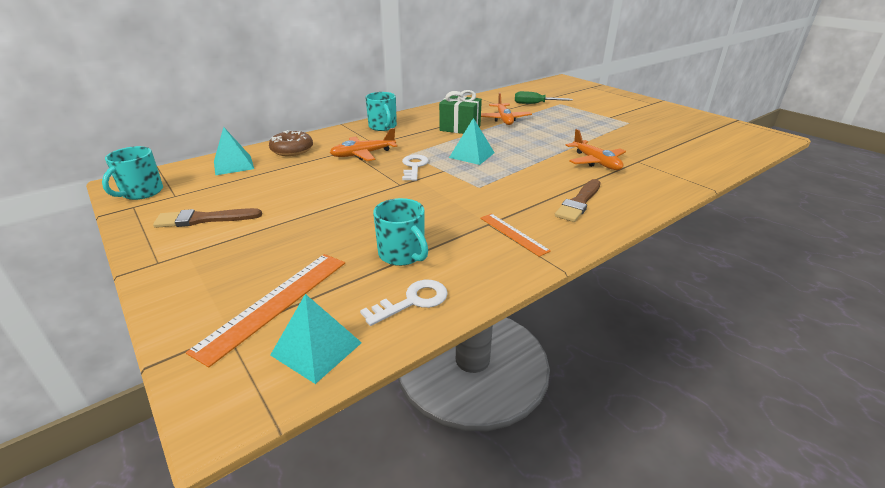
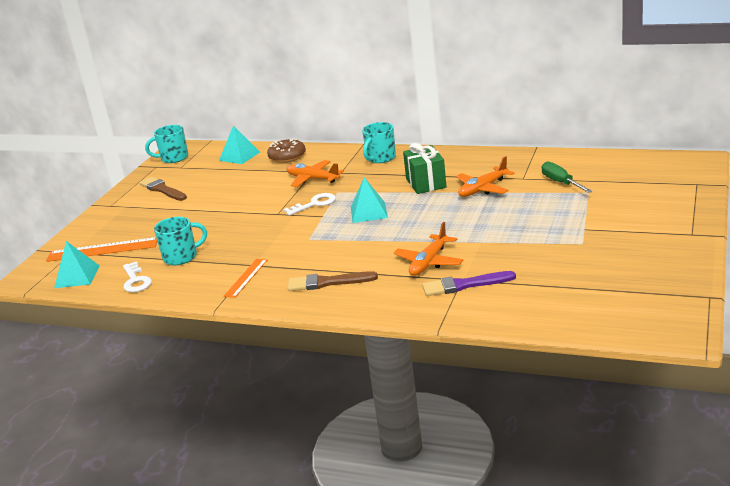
camera: 60 degrees right, 5 degrees down
(402, 254) = (181, 257): turquoise mug -> turquoise mug turned 135 degrees counterclockwise
(412, 301) = (135, 280): white key -> white key turned 45 degrees clockwise
(649, 163) = (464, 285): none -> purple brush

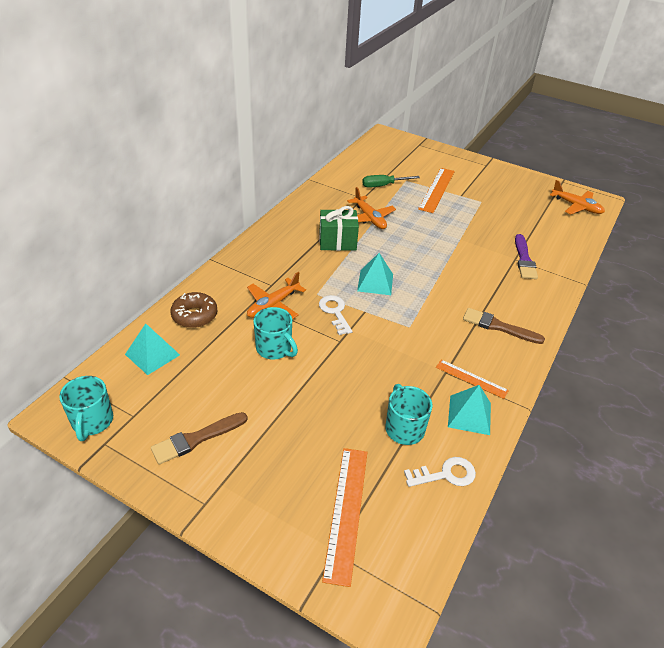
camera: 85 degrees left, 15 degrees up
(77, 276) = (411, 541): turquoise pyramid -> turquoise pyramid (469, 414)
(327, 282) = (498, 326): brown brush -> brown brush turned 105 degrees clockwise
(380, 158) = (259, 255): turquoise mug -> turquoise mug (274, 349)
(429, 262) = (484, 268): orange plane -> orange plane (576, 206)
(583, 212) = (437, 189): none -> orange ruler

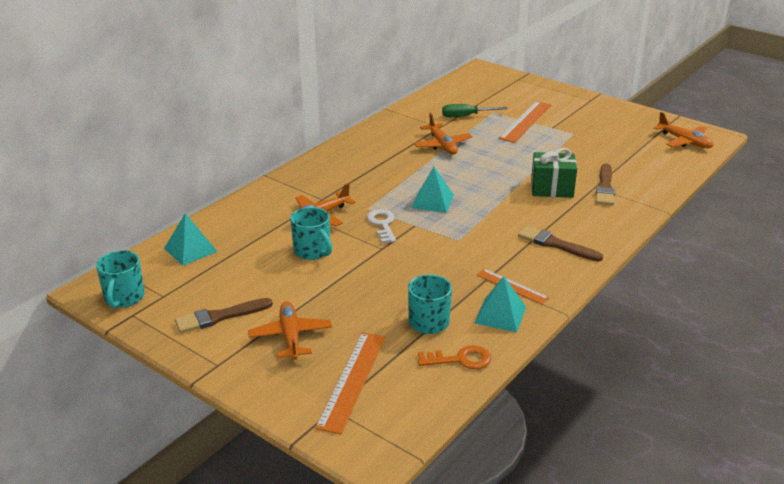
camera: 10 degrees right, 10 degrees down
(194, 315) = (238, 221): brown donut -> none
(273, 459) = (290, 336): none -> orange plane
(337, 242) = (401, 165): green gift -> green gift (552, 189)
(445, 474) = (460, 359): white key -> orange key
(524, 259) = (605, 187): purple brush -> brown brush

